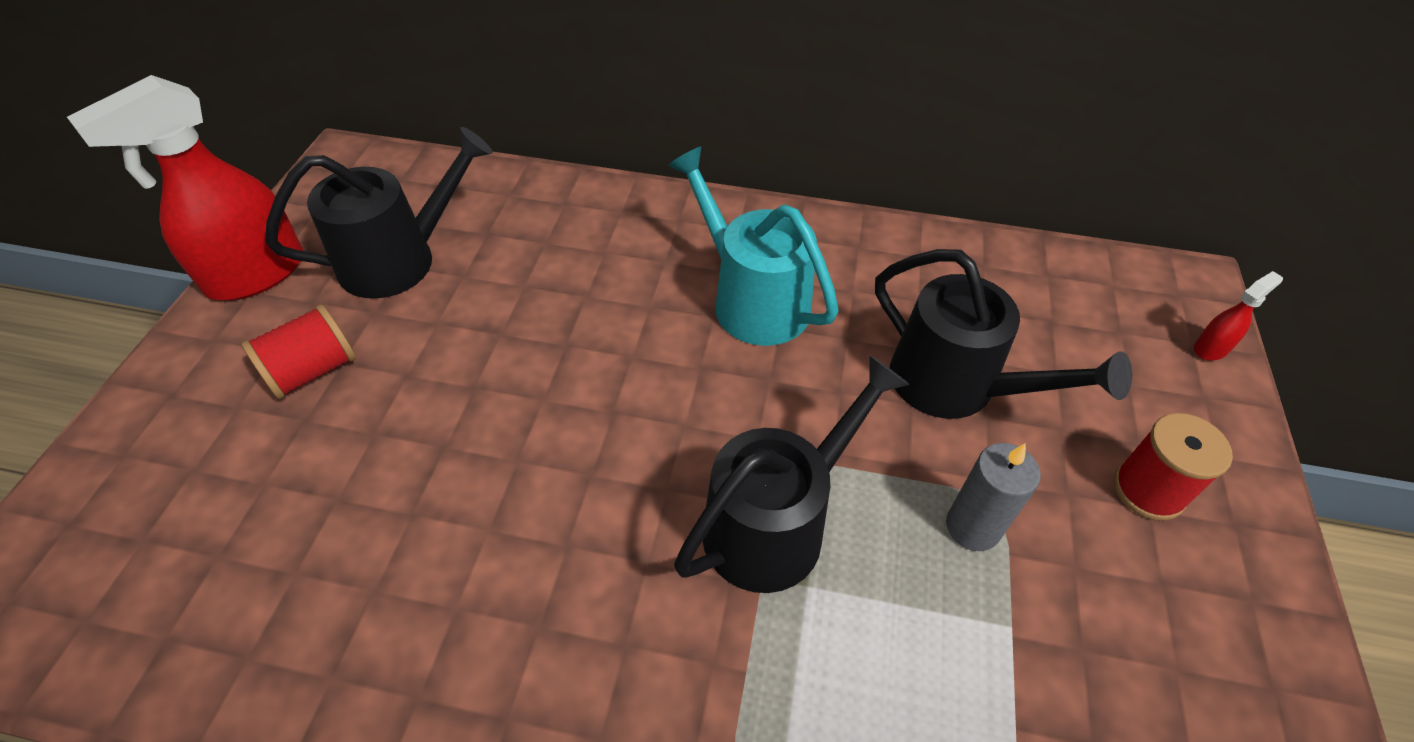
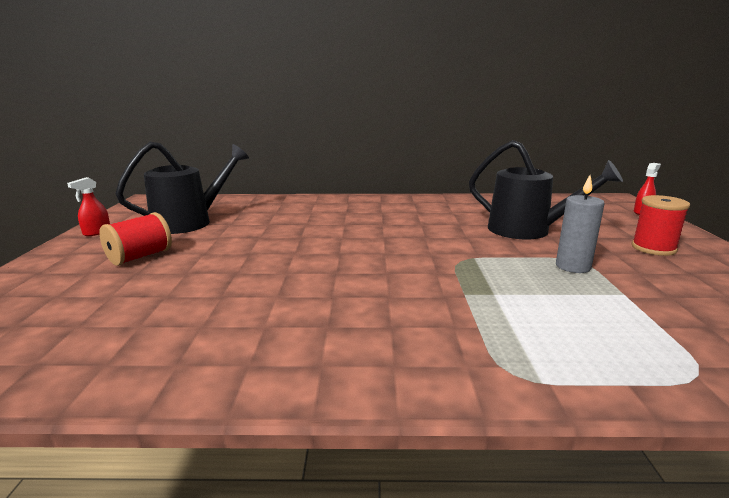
camera: 10 degrees left, 30 degrees down
(255, 274) = (97, 232): red spray bottle -> red spray bottle, size x0.43
(751, 299) = (400, 218): turquoise watering can -> none
(776, 522) = (460, 276): black watering can -> none

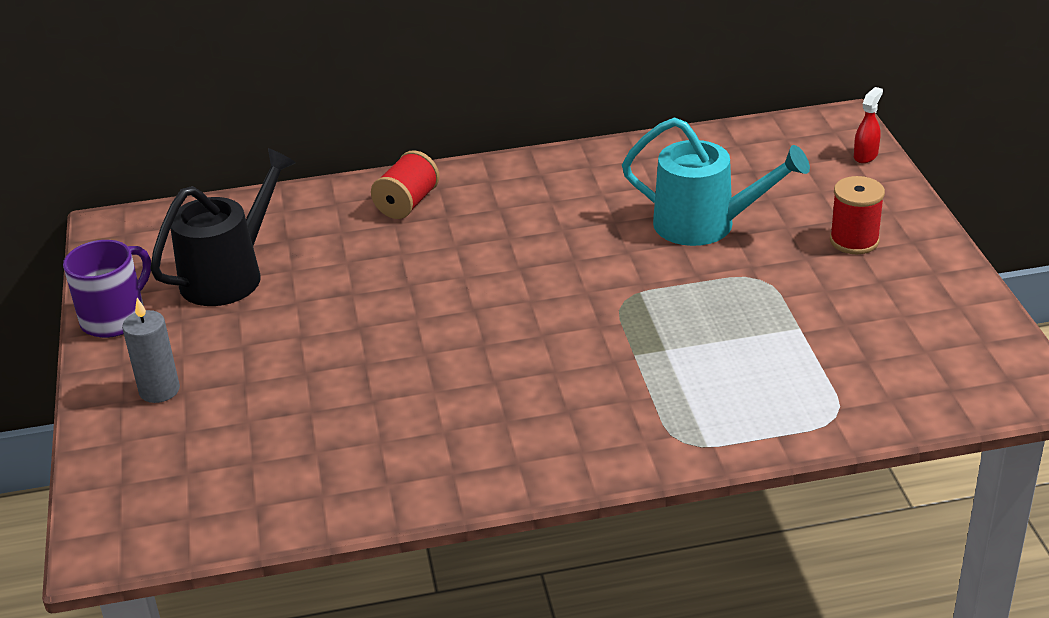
camera: 10 degrees left, 15 degrees up
(97, 232) = (115, 318): red spray bottle -> purple mug
(140, 257) = (223, 356): red spool -> red spool (407, 204)
(528, 230) = (706, 225): black watering can -> turquoise watering can
(573, 266) = (753, 291): grey candle -> grey candle (159, 390)

